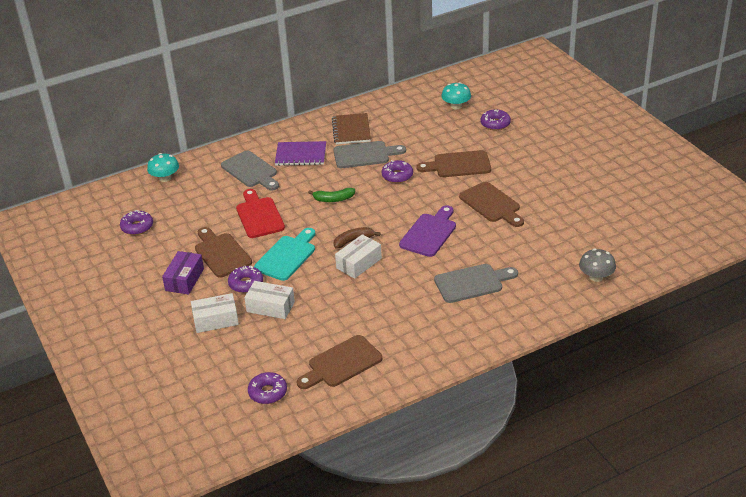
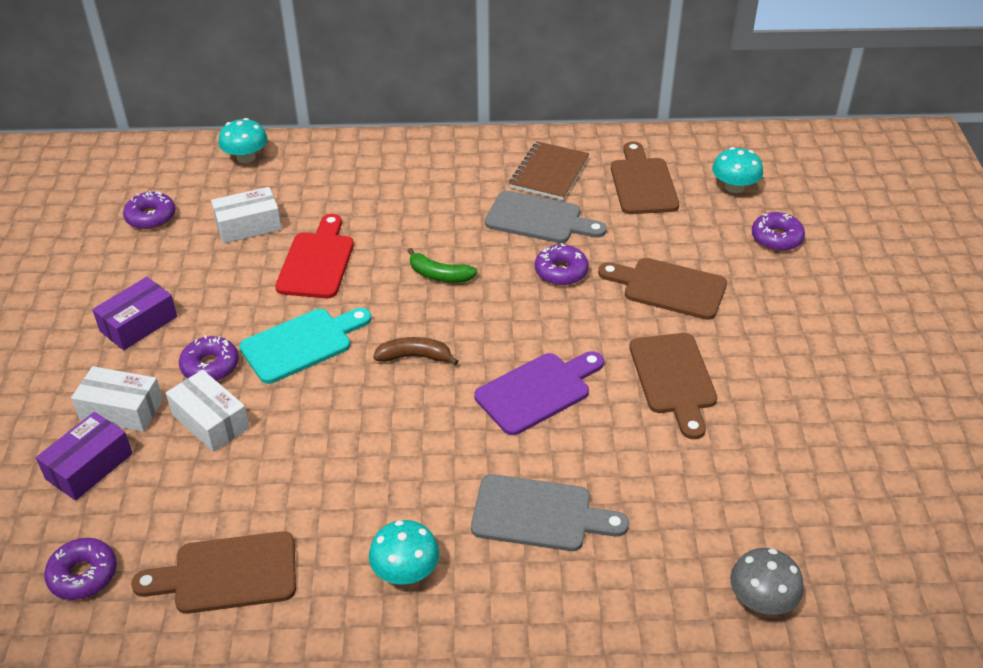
camera: 25 degrees right, 5 degrees up
(221, 253) = (219, 302): brown cutting board -> brown cutting board (642, 183)
(223, 350) = (89, 466): none -> purple box
(251, 171) = (363, 187): grey cutting board -> none
(301, 155) = (449, 187): purple notebook -> none
(359, 263) = (392, 400): white box -> white box (248, 225)
(428, 328) = (405, 571): none -> turquoise mushroom

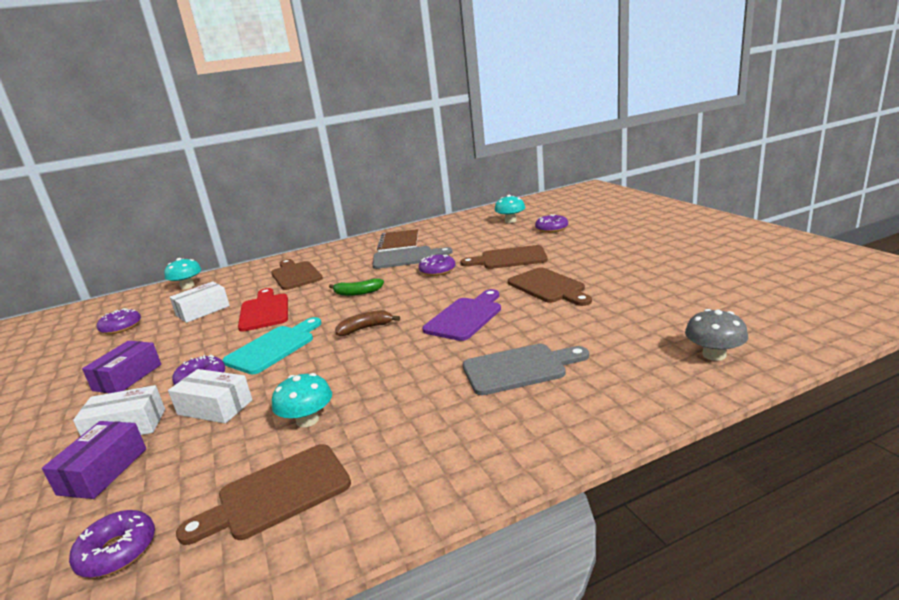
camera: 20 degrees left, 20 degrees down
(405, 571) = (441, 433): turquoise mushroom -> turquoise mushroom (307, 420)
(642, 183) = (457, 232): brown cutting board -> brown cutting board (295, 275)

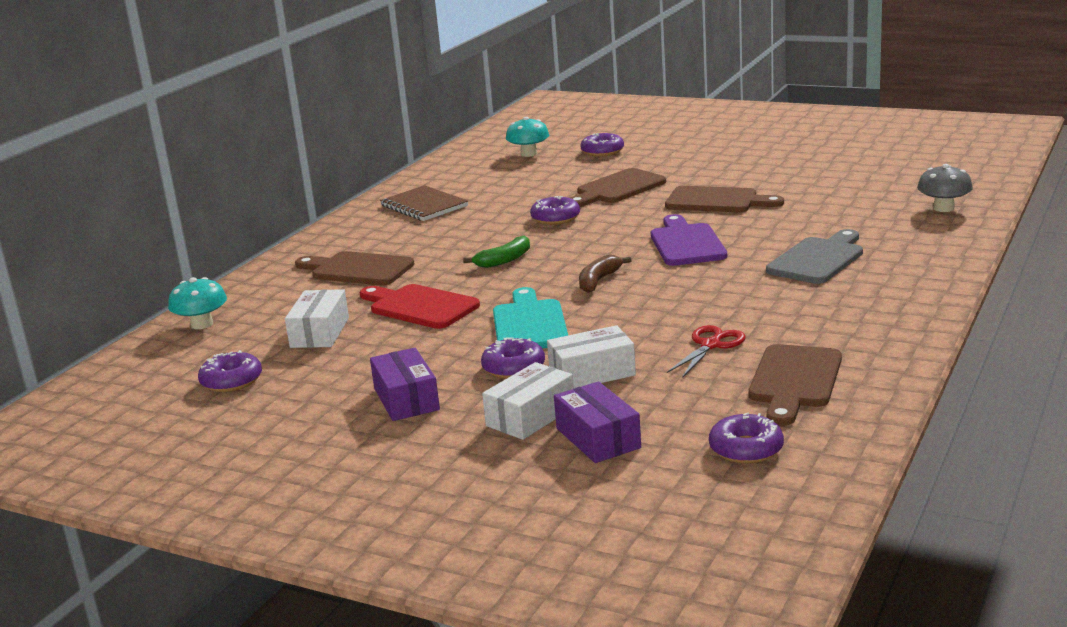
camera: 40 degrees left, 0 degrees up
(307, 420) = (711, 345): turquoise mushroom -> red scissors
(406, 258) = (479, 217): grey cutting board -> none

